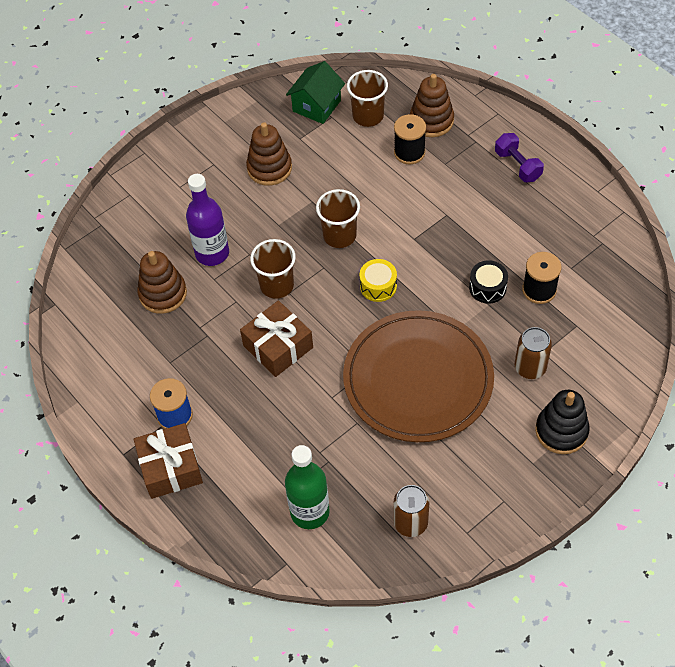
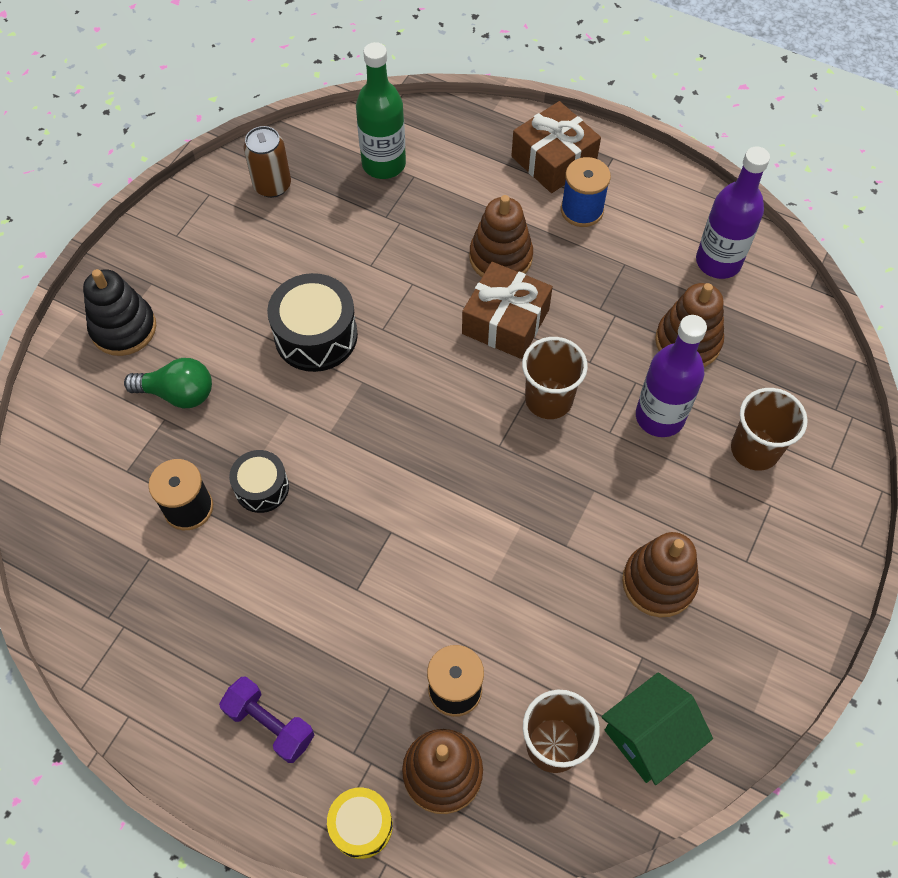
camera: 155 degrees right, 5 degrees up
(103, 342) = (718, 262): none -> purple bottle
(256, 396) = (500, 257): none -> brown stacking toy
(317, 106) = (649, 737): green house -> green house turned 45 degrees clockwise
(339, 236) = (499, 501): brown cup -> brown cup (754, 449)
(378, 286) = (413, 442): yellow drum -> yellow drum (361, 825)
(418, 379) = (316, 335): brown plate -> black drum
(530, 367) = (178, 393): brown can -> green light bulb

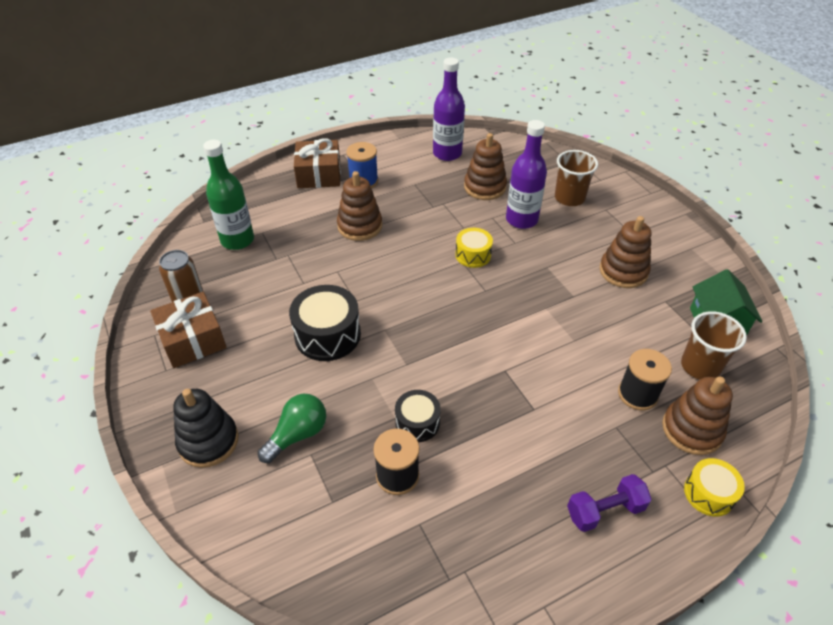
camera: 55 degrees left, 15 degrees down
(505, 322) = (405, 246): brown gift -> brown gift (193, 340)
(548, 399) = (473, 255): brown cup -> yellow drum

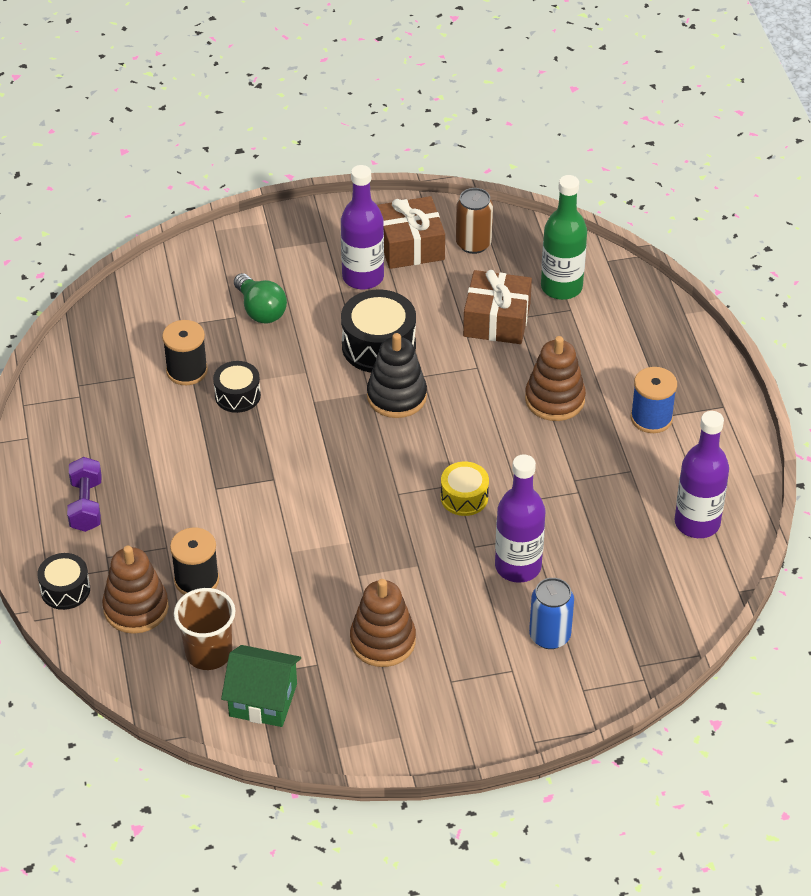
camera: 105 degrees right, 0 degrees up
(208, 441) = (278, 251): black stacking toy -> black stacking toy (396, 396)
(240, 364) = (363, 277): none -> purple bottle
(319, 174) = (679, 375): brown gift -> brown gift (496, 320)
(485, 187) = (602, 546): brown stacking toy -> none
(569, 198) = (549, 636): brown cup -> blue can
(709, 493) = (65, 590): yellow drum -> black drum

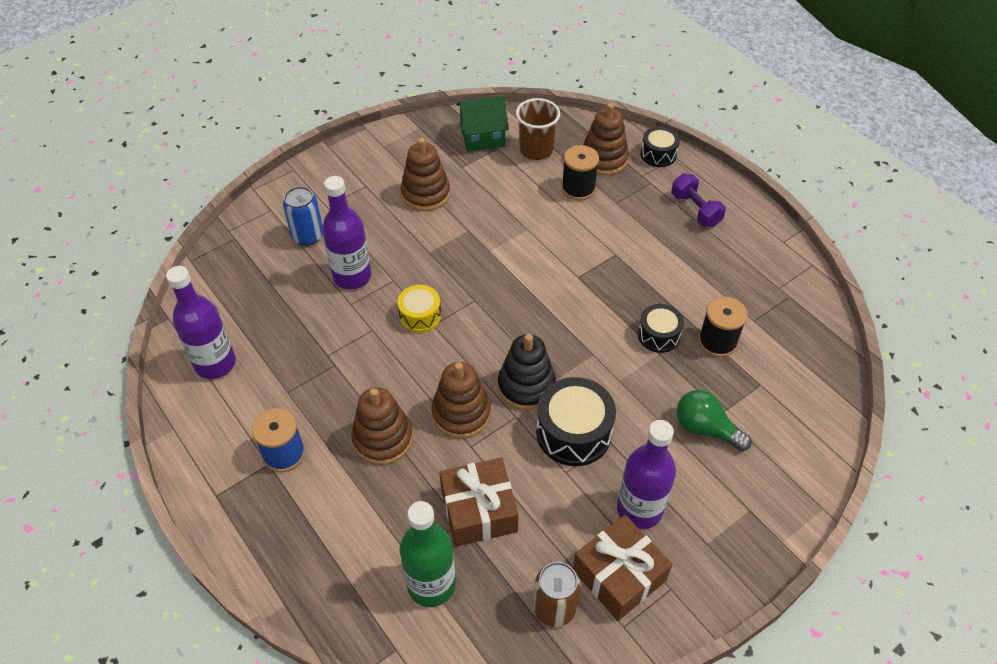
camera: 155 degrees right, 5 degrees up
(471, 395) = (461, 413): none -> brown stacking toy

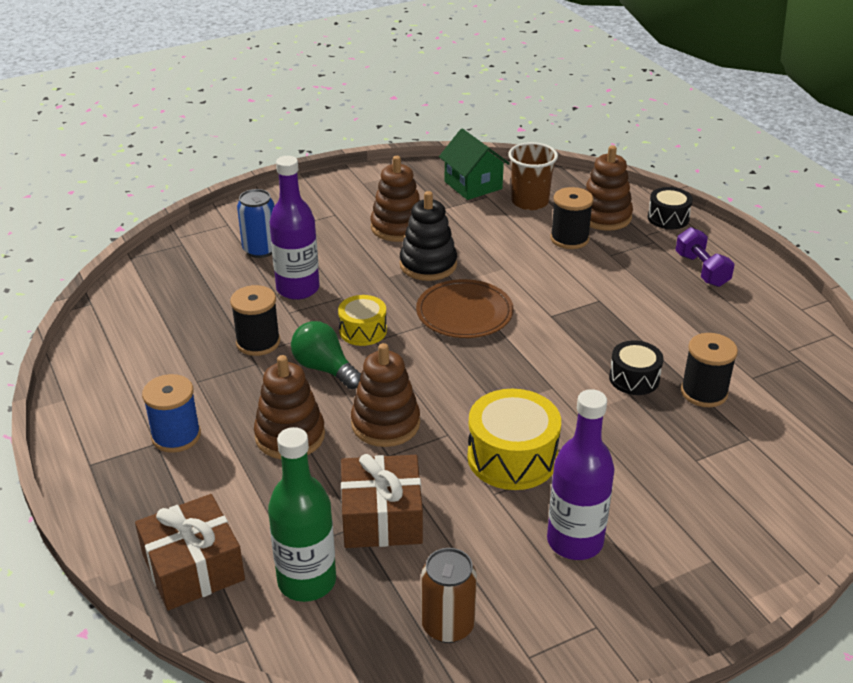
camera: 10 degrees right, 15 degrees down
(215, 363) = (127, 347): purple bottle -> none
(331, 341) = (258, 342): none -> black spool
(482, 136) = (473, 185): green house -> green house turned 60 degrees clockwise
(504, 284) = (464, 313): none -> brown plate
(526, 386) = (467, 407): black stacking toy -> black stacking toy (428, 265)
(573, 432) = (512, 457): black drum -> yellow drum
(619, 575) = (535, 603): brown gift -> brown gift (193, 567)
(705, 429) = (673, 473): green light bulb -> green light bulb (325, 369)

